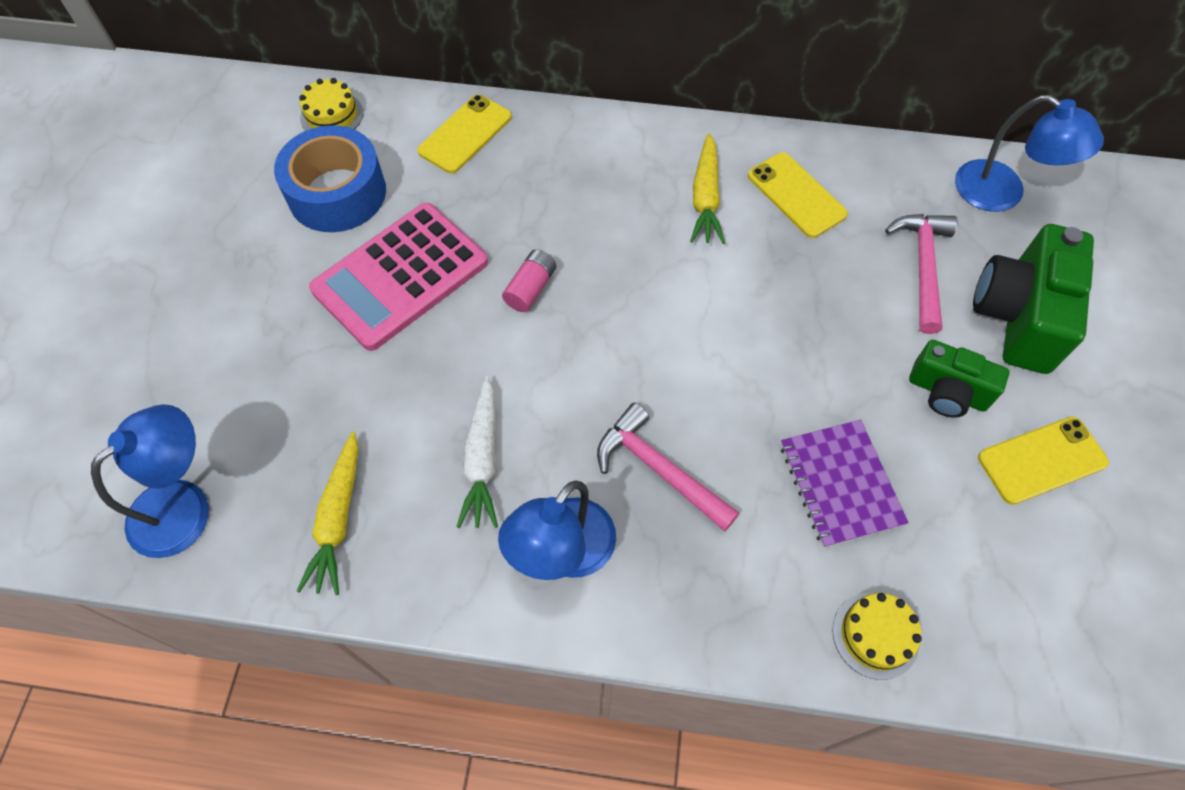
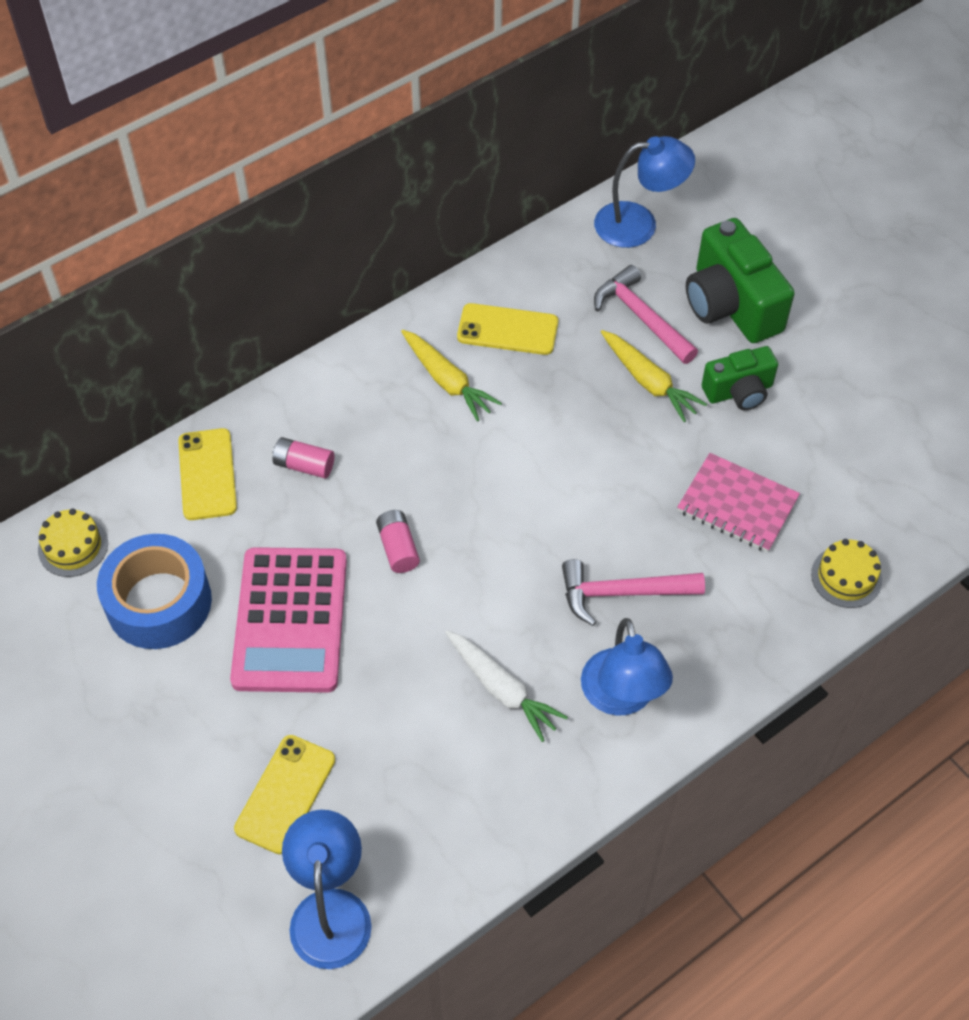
camera: 45 degrees left, 5 degrees down
(338, 519) = (451, 815): yellow carrot -> yellow carrot (648, 381)
(534, 178) = (304, 465): none -> pink battery
(840, 484) = (737, 504): purple notebook -> pink notebook
(1041, 460) = (831, 390): yellow phone -> yellow phone (285, 794)

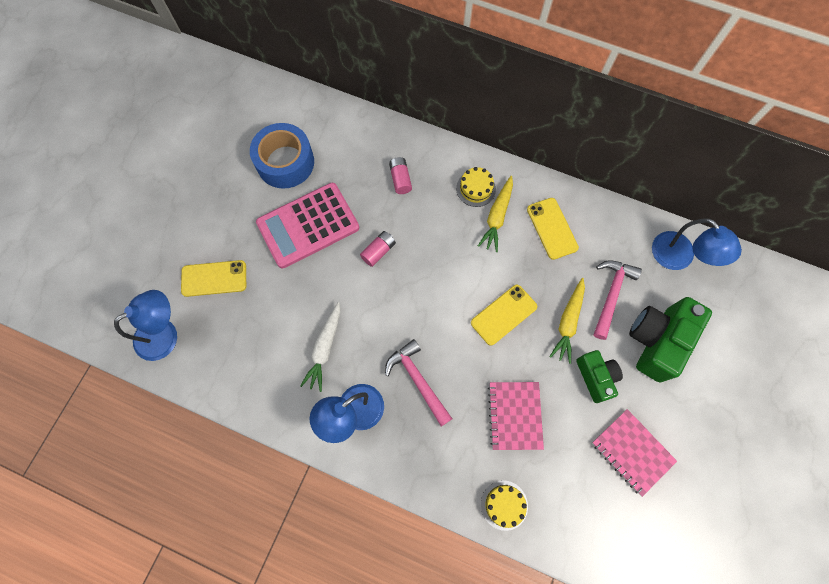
camera: 60 degrees right, 15 degrees up
(73, 546) = (294, 108): yellow cake -> yellow cake (476, 189)
(207, 474) = (368, 140): yellow phone -> yellow phone (503, 314)
(739, 391) = (596, 377): green camera -> green camera turned 150 degrees counterclockwise
(853, 405) = (632, 452): none -> pink notebook

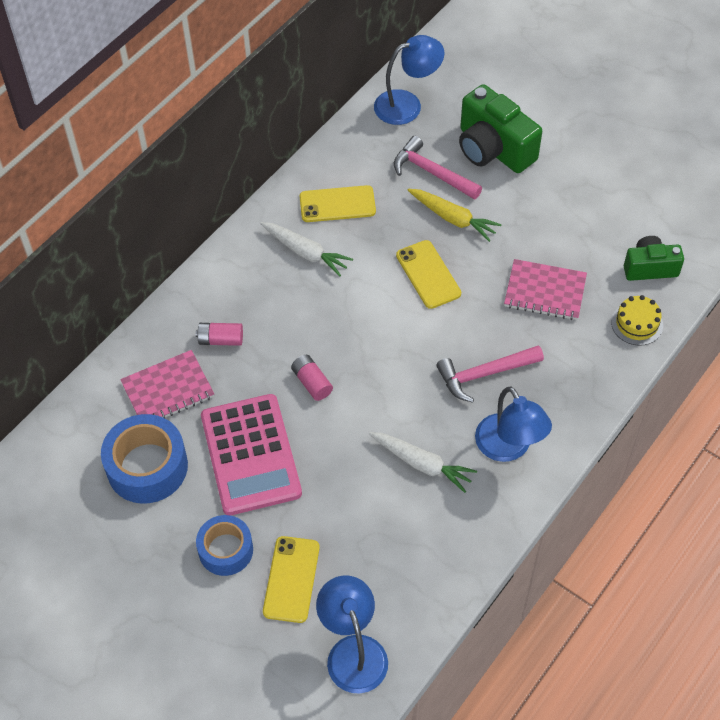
camera: 75 degrees left, 15 degrees down
(230, 230) = (225, 550): none -> blue tape
(476, 189) = (261, 265): yellow cake -> none
(497, 217) = (305, 252): yellow carrot -> white carrot
(596, 377) = (519, 210): green camera -> green camera (649, 268)
(632, 452) = (603, 201): pink notebook -> pink notebook (168, 390)

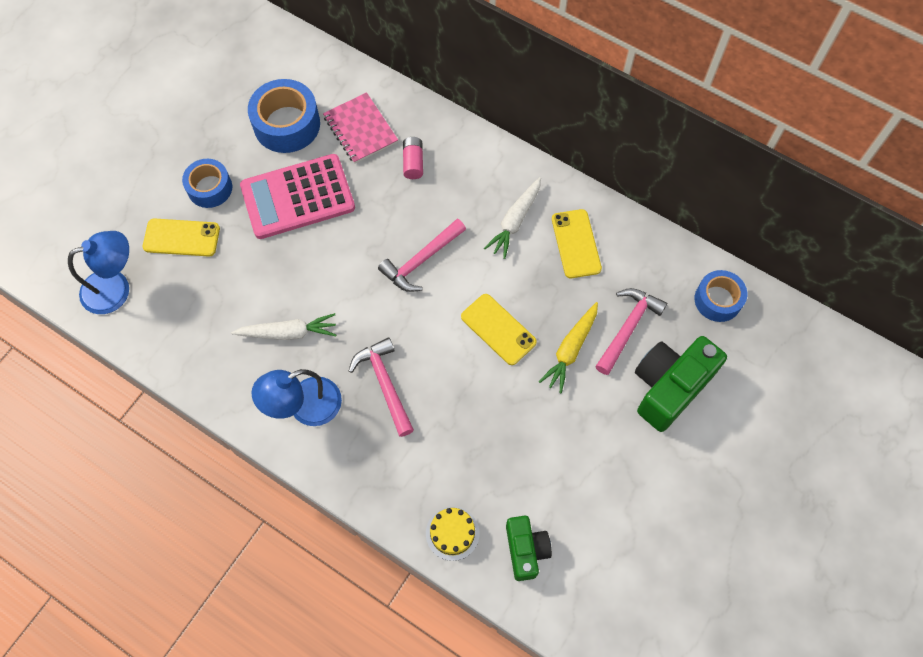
camera: 85 degrees right, 10 degrees up
(312, 383) = (371, 238): pink battery -> none
(344, 337) = (421, 260): none -> pink hammer
(407, 104) = (717, 300): blue lamp -> blue tape
(422, 464) = (288, 332): white carrot -> white carrot turned 120 degrees counterclockwise
(428, 274) = (498, 329): yellow phone -> yellow phone turned 75 degrees clockwise
(545, 291) = (486, 440): pink notebook -> none

